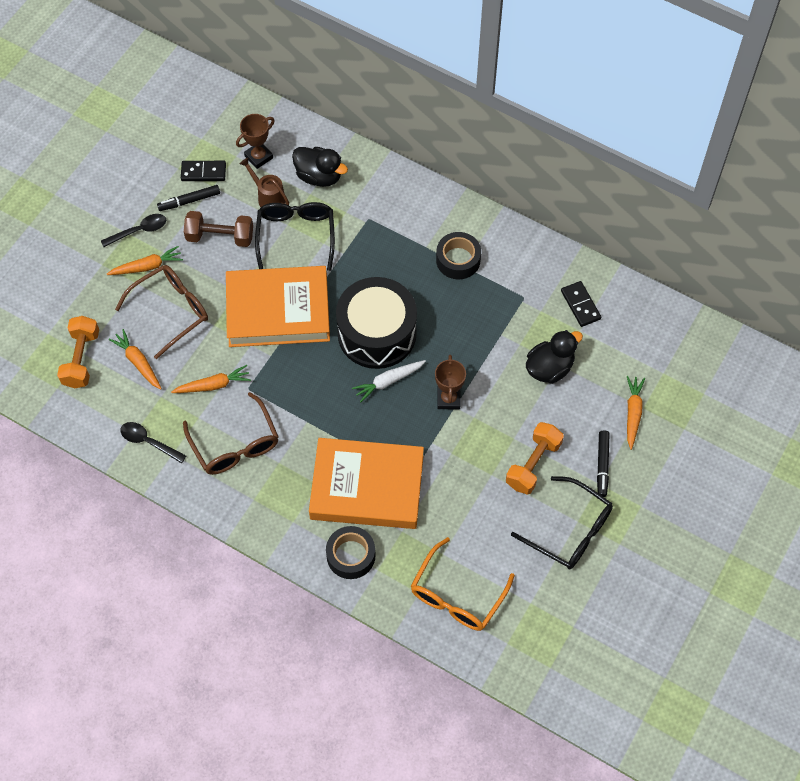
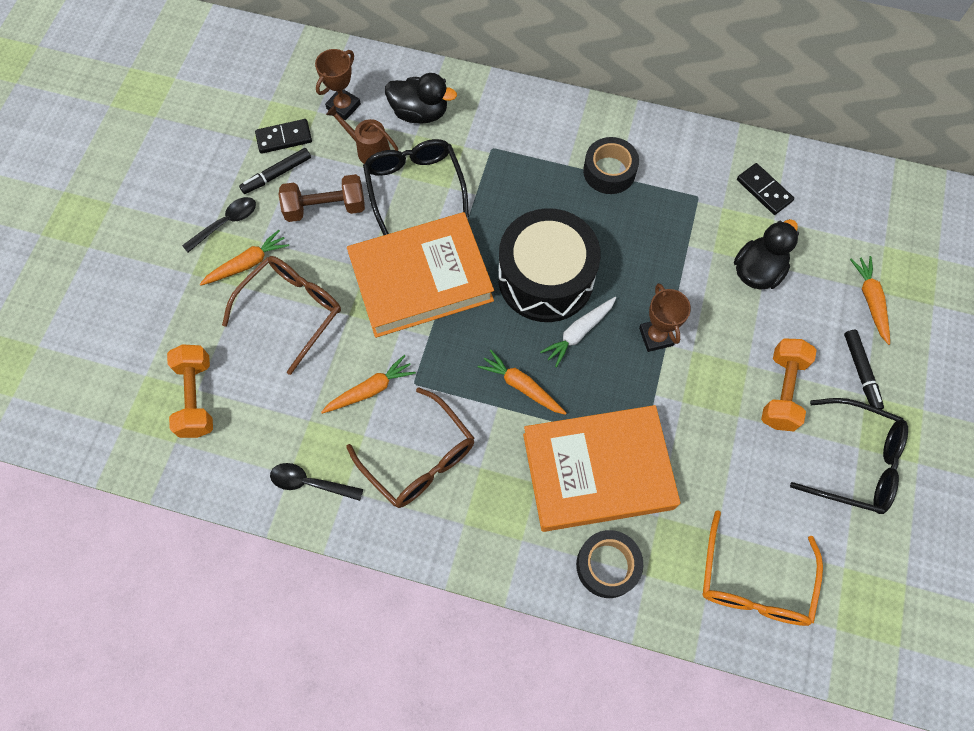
camera: 15 degrees left, 5 degrees up
(138, 362) = (269, 384): orange carrot -> orange carrot (522, 386)

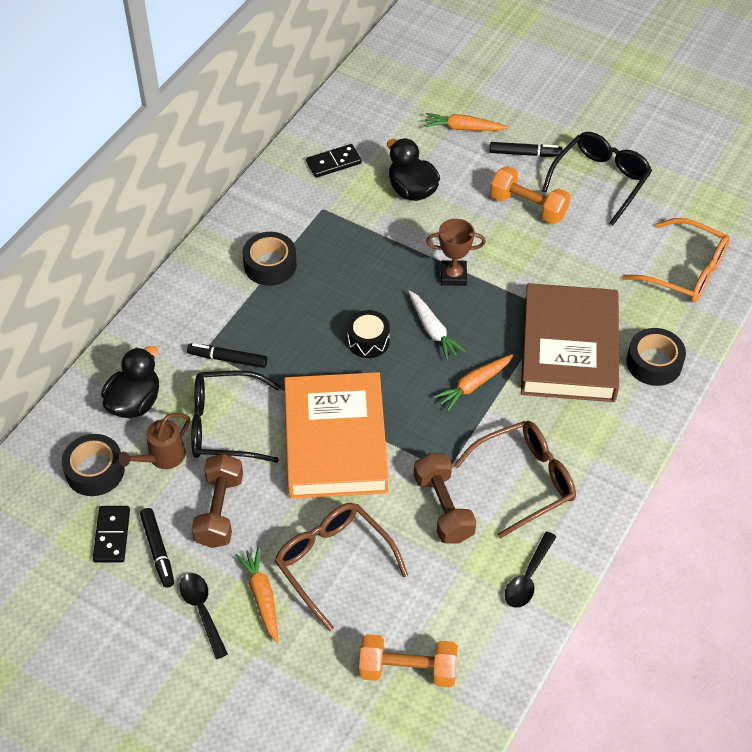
camera: 75 degrees left, 15 degrees down
(343, 106) = (95, 471): brown trophy -> black tape
(370, 390) = (443, 508): orange carrot -> brown dumbbell
(488, 168) = (227, 359): none -> black marker
(546, 278) = (368, 341): black drum -> black drum, size x0.44
(597, 471) = (569, 349): orange book -> brown book

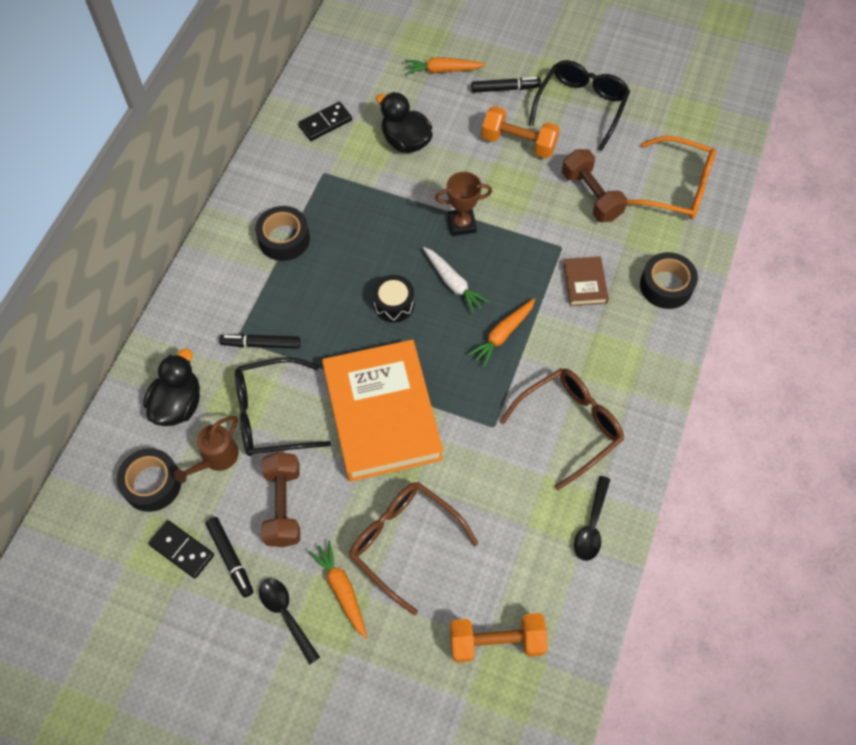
camera: 10 degrees left, 10 degrees up
(112, 535) = (182, 550): black domino -> black domino turned 45 degrees counterclockwise
(443, 508) = (498, 467): brown dumbbell -> brown dumbbell (591, 195)
(569, 349) = (584, 283): brown book -> brown book, size x0.42

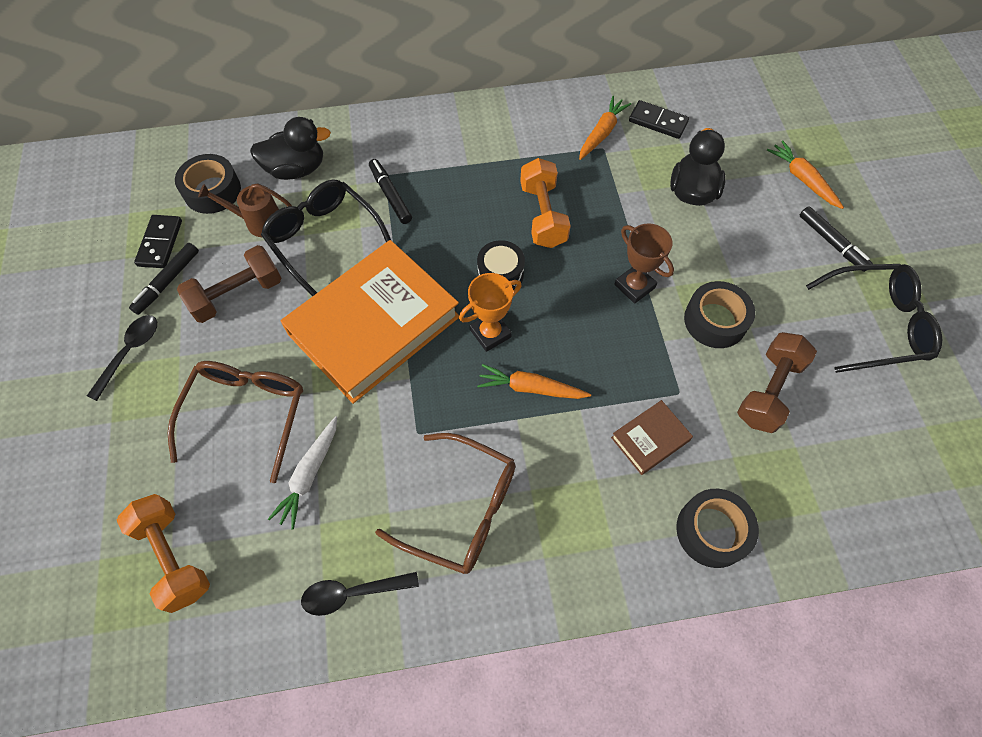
camera: 60 degrees right, 0 degrees up
(284, 239) = (510, 156): black tape -> black tape (715, 320)
(341, 590) = (173, 385): orange carrot -> orange carrot (602, 133)
(441, 337) = (490, 333): none -> orange trophy
(453, 283) = (559, 313): white carrot -> white carrot (309, 475)
(518, 143) = (775, 288): orange dumbbell -> orange dumbbell (543, 215)
(676, 188) = (857, 479): orange glasses -> none

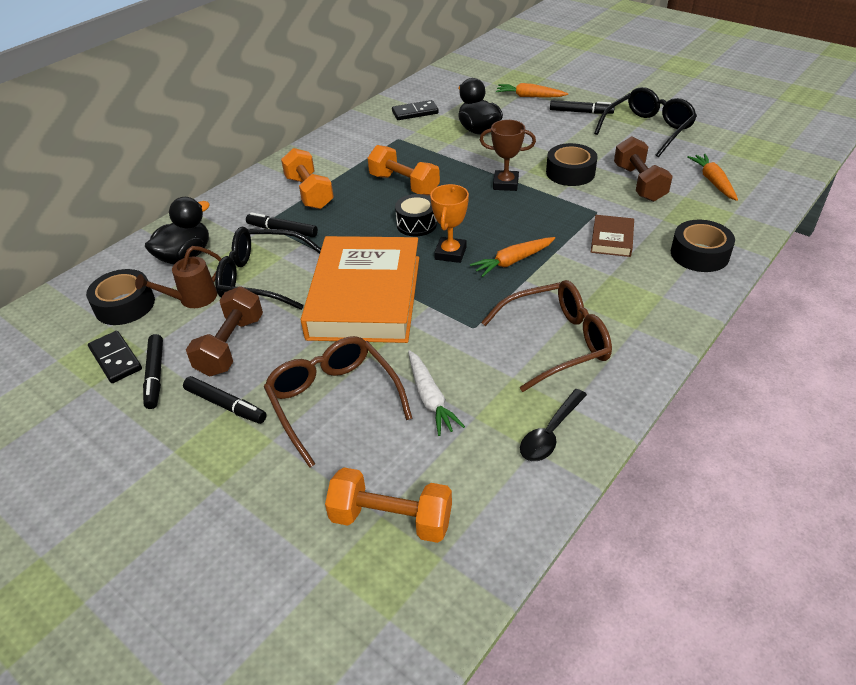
camera: 40 degrees left, 20 degrees down
(130, 352) = (177, 435): black spoon -> none
(180, 352) = (225, 405): none -> black marker
(455, 164) = (309, 192): none -> orange dumbbell
(602, 133) = (388, 133): orange carrot -> orange carrot (713, 182)

